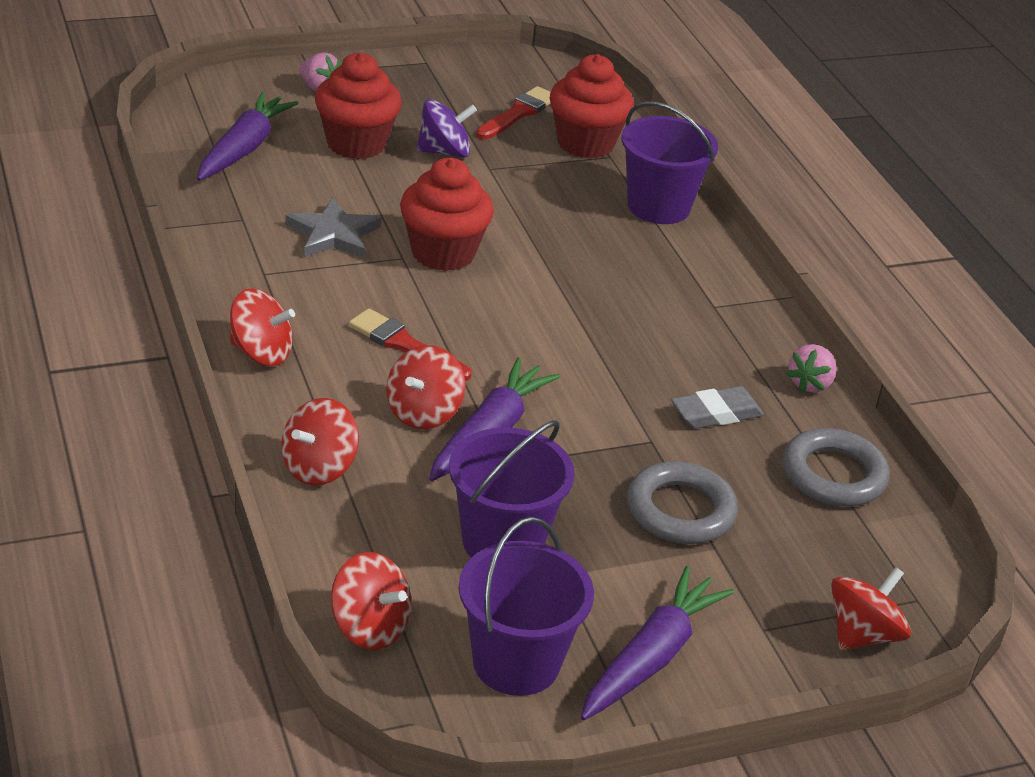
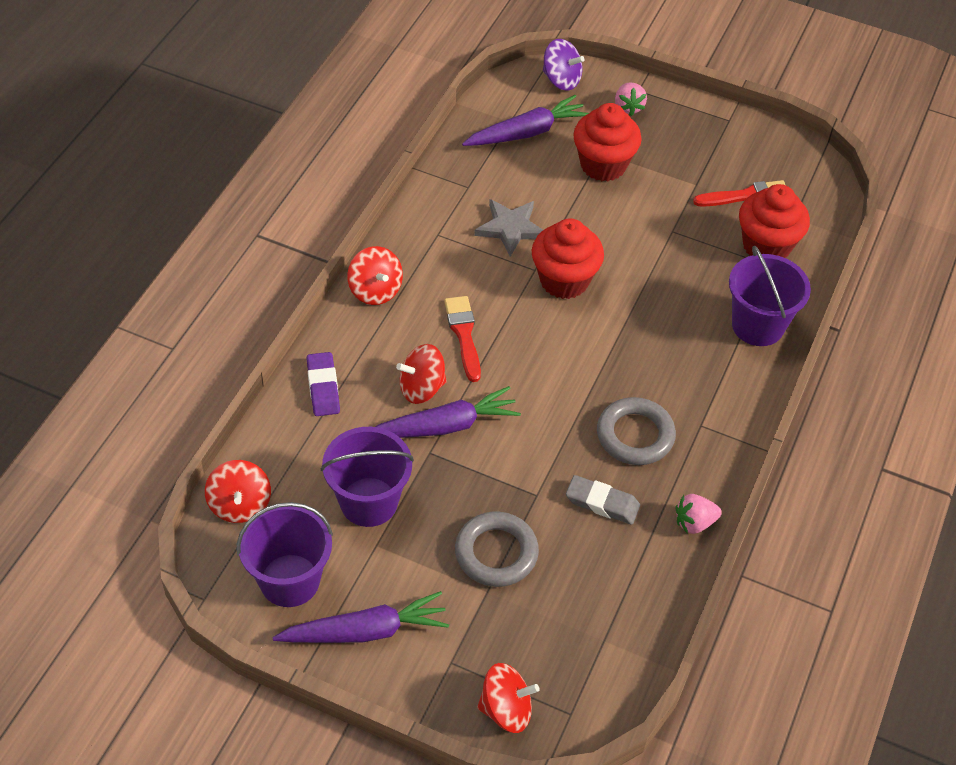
camera: 45 degrees right, 15 degrees up
(319, 467) = (323, 387): red spinning top -> purple eraser
(444, 152) = (656, 201): purple spinning top -> purple spinning top (561, 80)
(833, 475) = (625, 596): grey ring -> grey ring (635, 435)

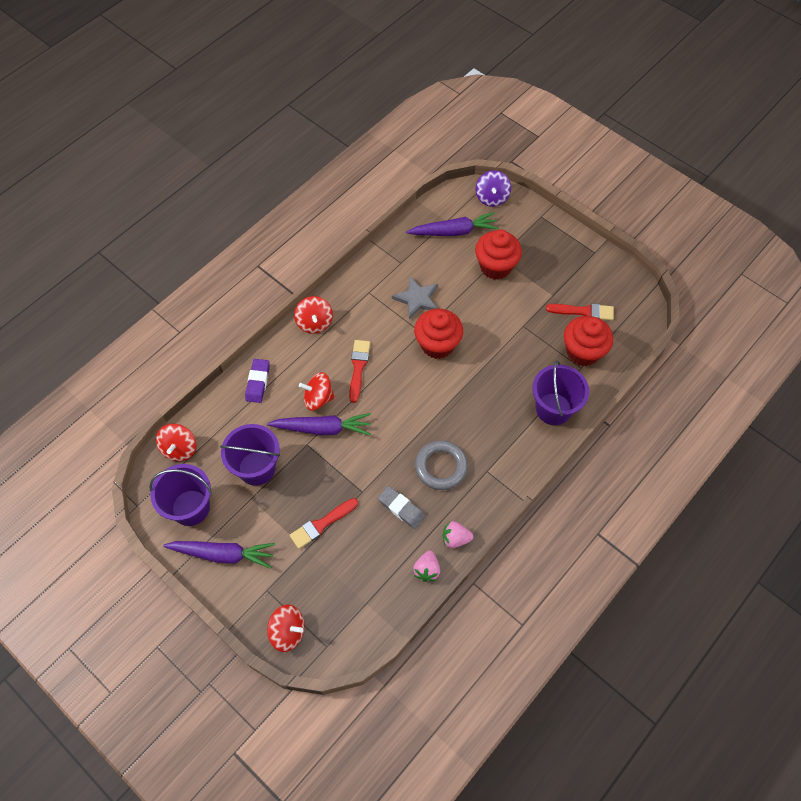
camera: 20 degrees right, 10 degrees up
(496, 553) = (321, 524): grey ring -> red brush
(561, 80) = (492, 197): purple spinning top -> purple spinning top turned 45 degrees clockwise
(628, 107) = (529, 227): pink strawberry -> pink strawberry (427, 570)

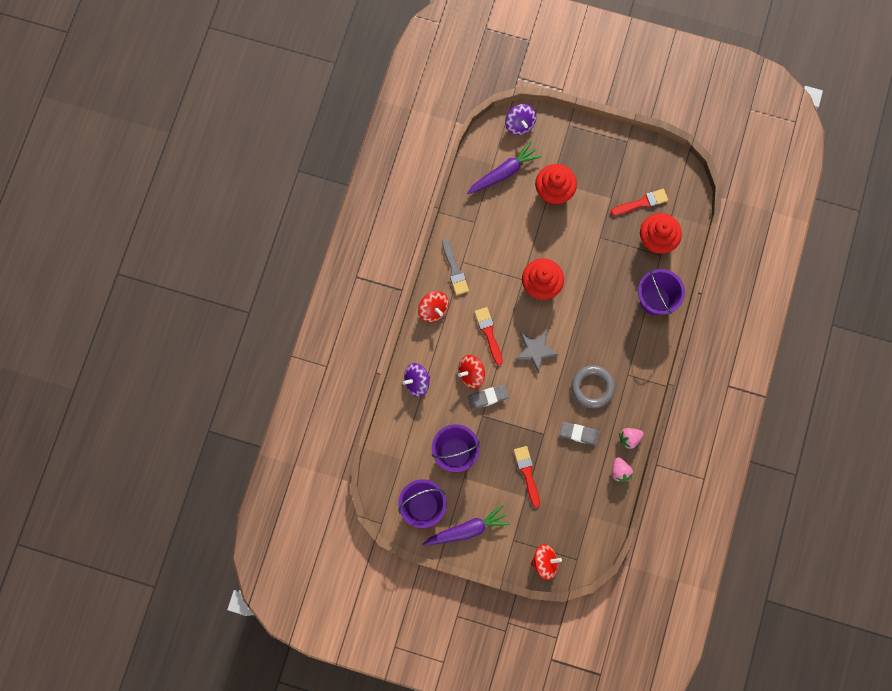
camera: 25 degrees left, 15 degrees up
(179, 449) = (387, 464): red spinning top -> none
(258, 382) = (416, 382): purple eraser -> purple spinning top
(321, 524) = (527, 473): red brush -> red brush turned 135 degrees clockwise
(322, 428) = (487, 397): purple carrot -> grey eraser
(357, 296) = (454, 270): none -> grey brush
(417, 299) = (504, 251): grey star -> grey star (535, 350)

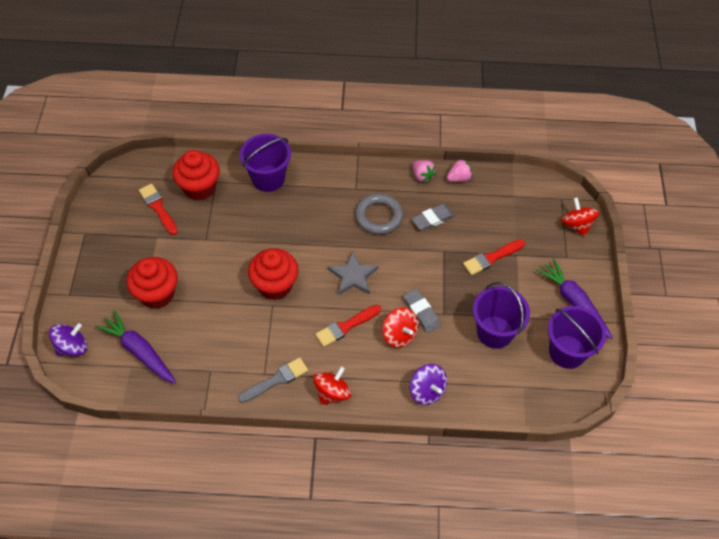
camera: 105 degrees left, 20 degrees down
(579, 434) = (432, 219): grey eraser -> grey eraser turned 60 degrees clockwise

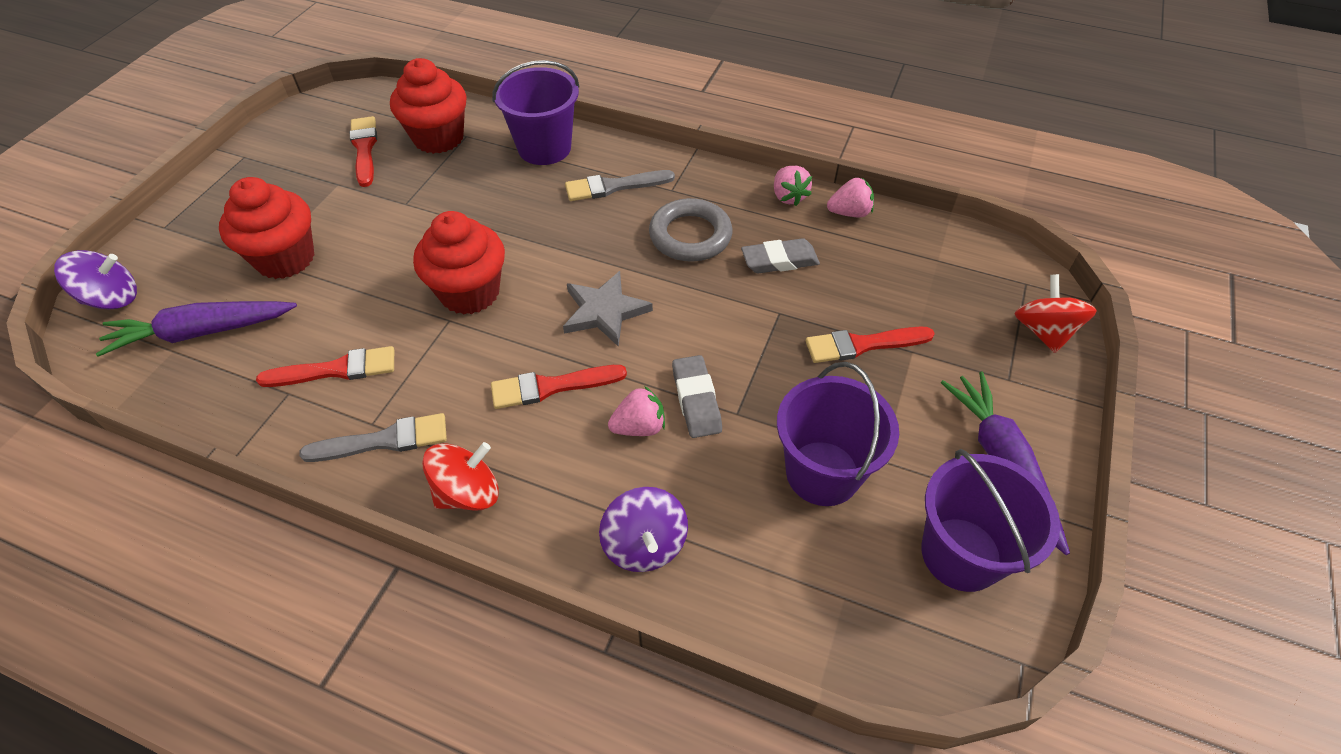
camera: 20 degrees right, 5 degrees down
(139, 351) = (202, 332): purple carrot -> purple carrot turned 75 degrees counterclockwise
(228, 350) = (336, 369): none -> red brush
(322, 195) = (614, 186): none -> grey brush
(399, 335) = (639, 427): red spinning top -> pink strawberry

